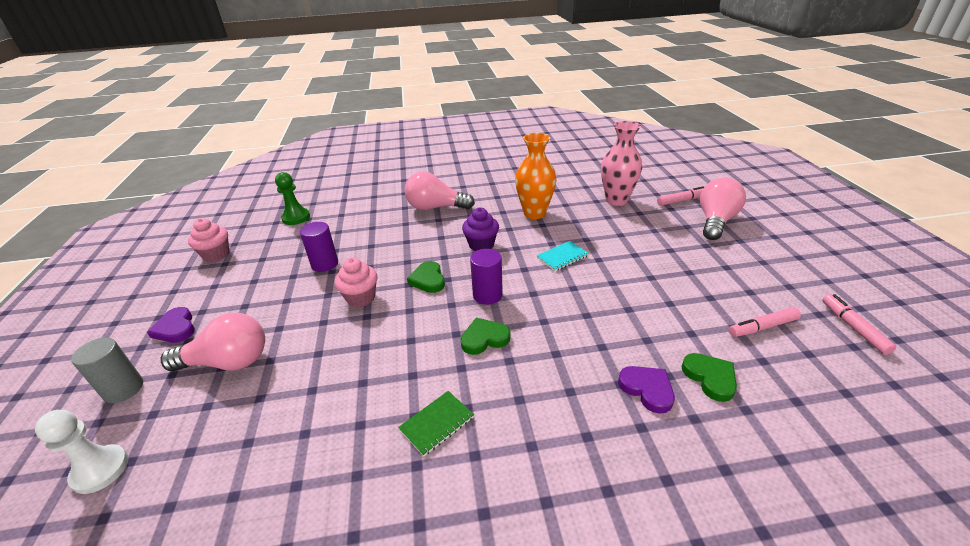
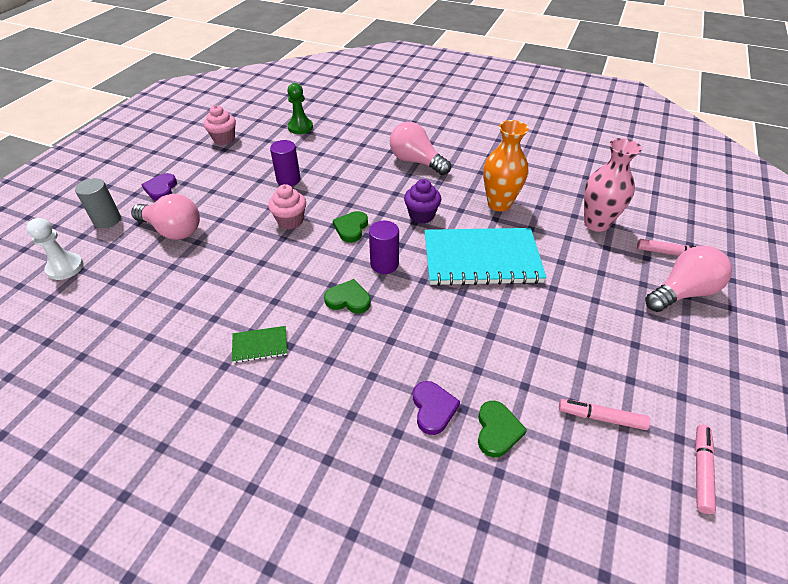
camera: 30 degrees right, 10 degrees up
(562, 257) = (481, 259): turquoise notebook -> turquoise notebook, size x2.42

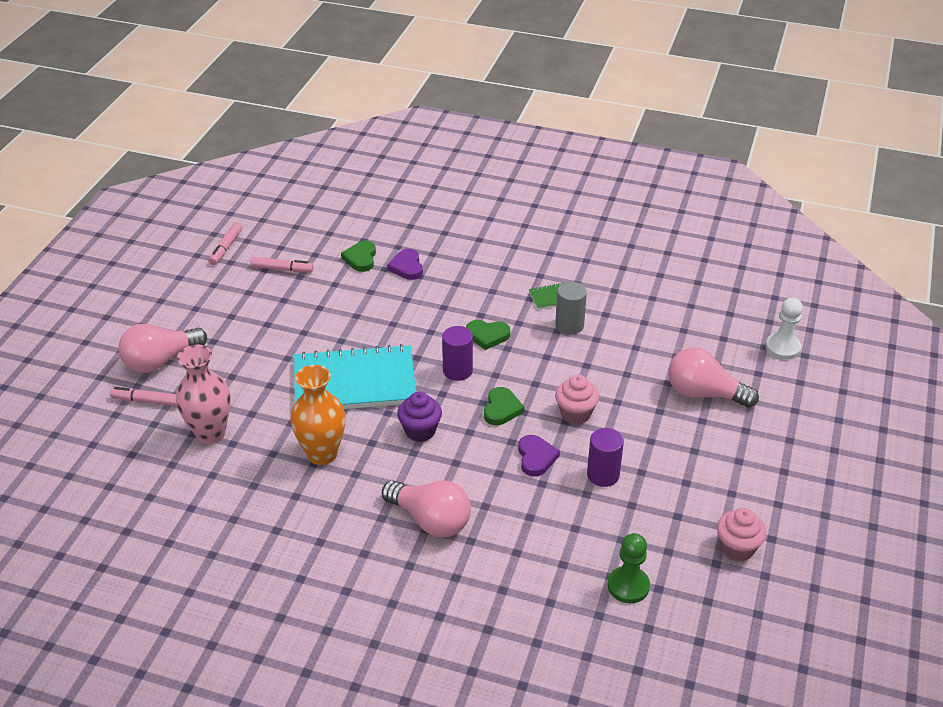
camera: 175 degrees right, 5 degrees down
(107, 220) = (789, 402): grey cylinder -> grey cylinder (569, 325)
(161, 189) = (761, 448): purple heart -> purple heart (536, 457)

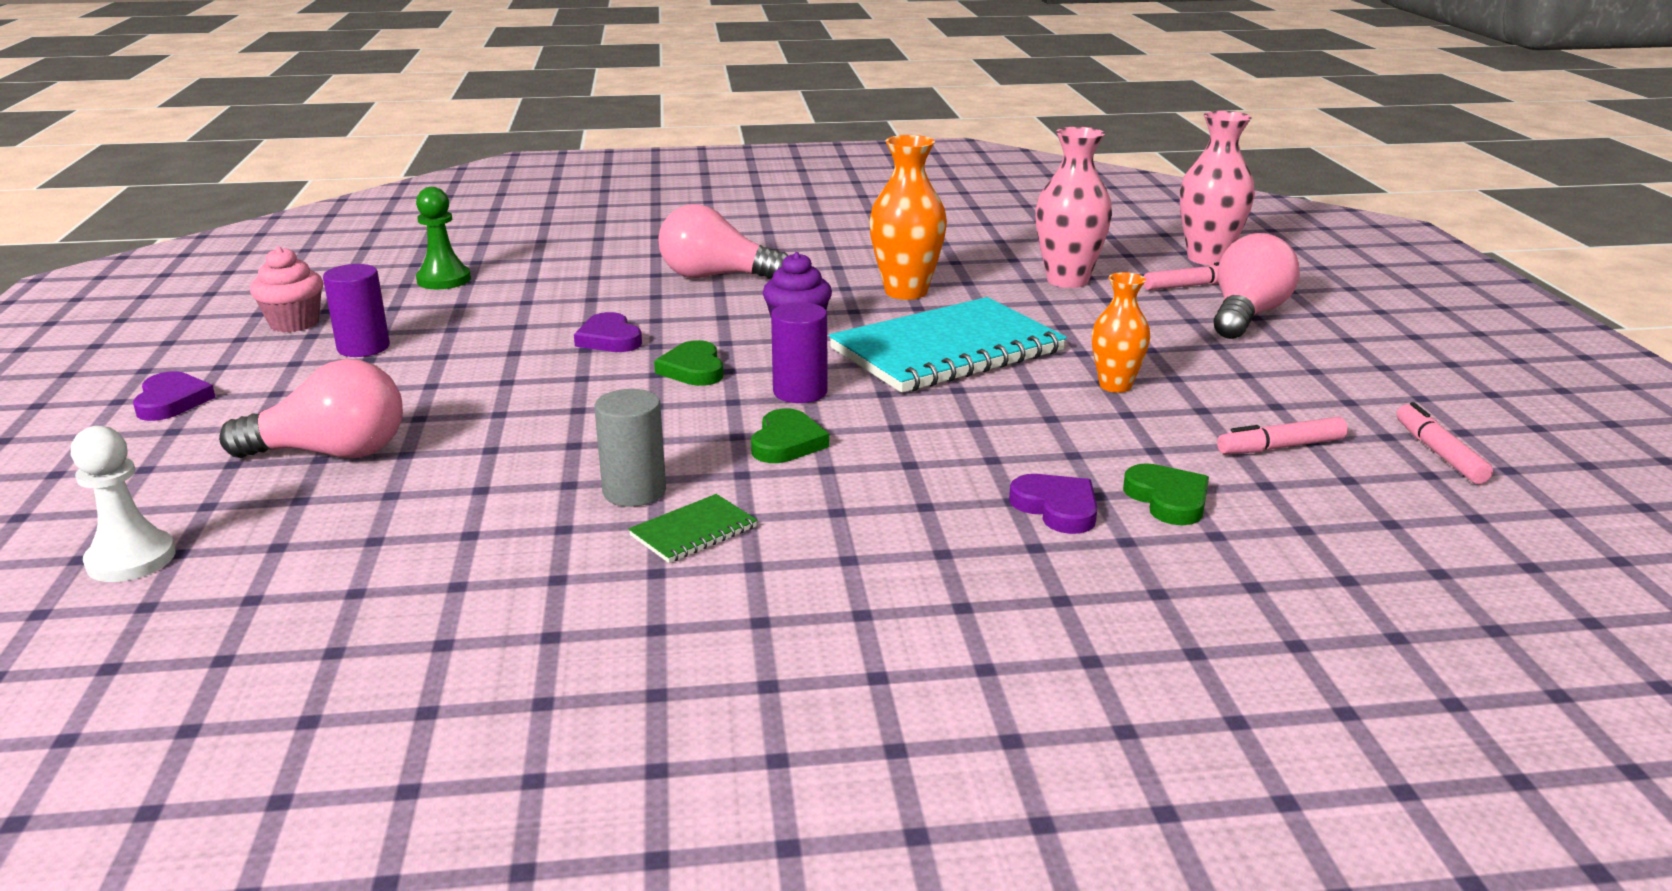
camera: 155 degrees right, 15 degrees down
(91, 430) = (1207, 258): none -> pink vase
(302, 327) = (1115, 386): none -> orange vase
(487, 336) = (787, 443): green heart -> green heart turned 120 degrees clockwise
(575, 414) = (568, 387): pink cupcake -> none
(603, 475) = (501, 343): purple cylinder -> purple cylinder (363, 348)
(797, 470) = (172, 401): none -> purple heart

